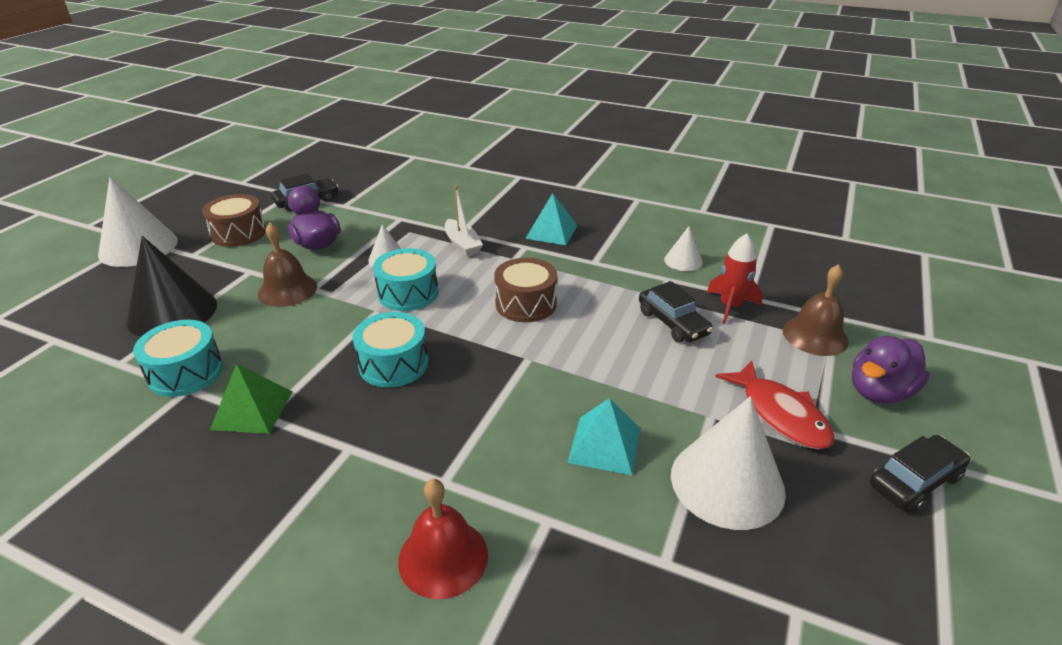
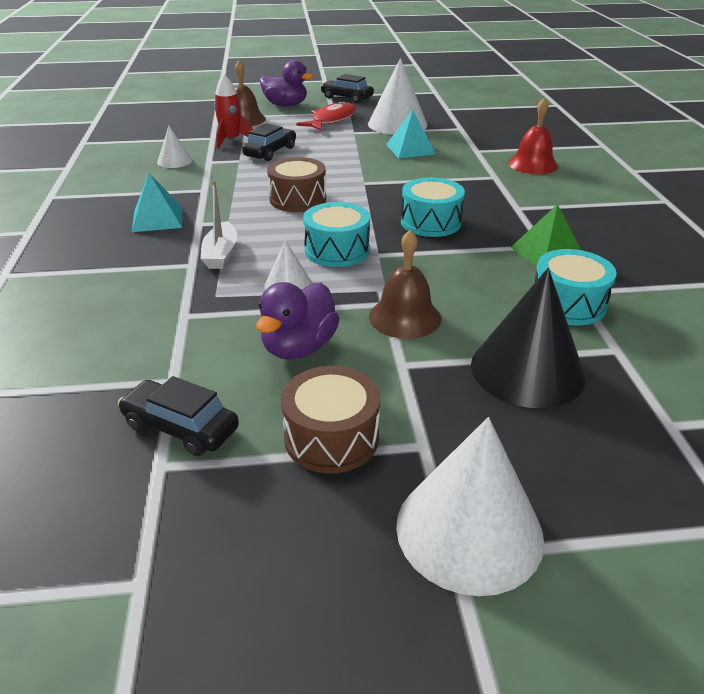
camera: 120 degrees left, 0 degrees up
(462, 244) = (221, 254): white boat -> white boat turned 150 degrees clockwise

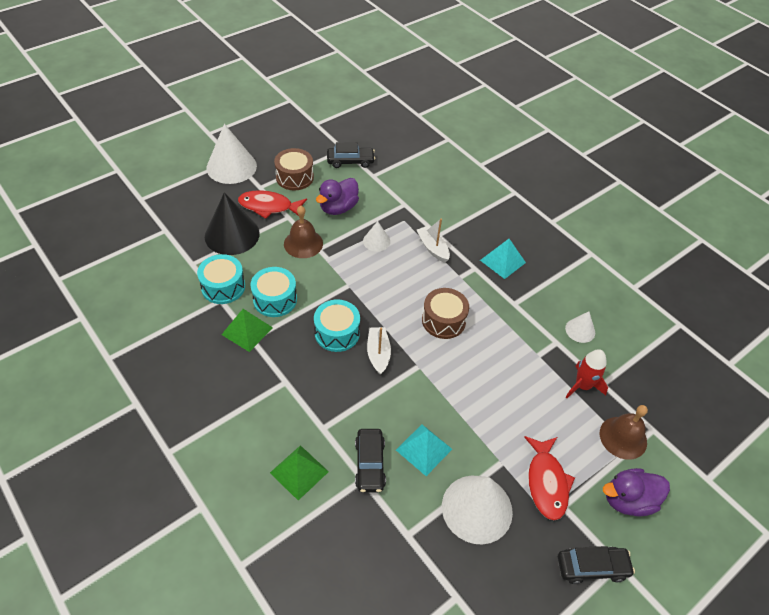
camera: 145 degrees right, 15 degrees up
(270, 152) = (530, 381): black car -> black car (369, 464)
(299, 347) = (338, 208): purple duck -> purple duck turned 135 degrees counterclockwise
(337, 250) = (374, 278): turquoise drum -> turquoise drum (275, 299)
(397, 198) = (378, 354): none -> white boat
(428, 395) = (269, 206): none -> red fish
(533, 164) = (299, 472): red bell -> green pyramid

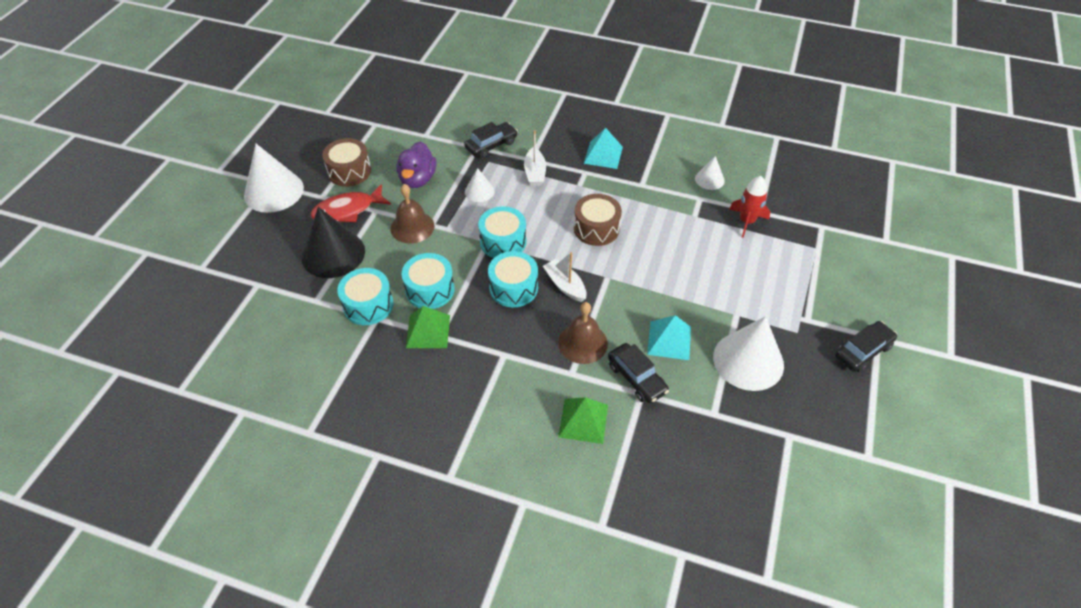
camera: 30 degrees left, 0 degrees up
(350, 161) = (392, 132): black car -> black car (491, 145)
(360, 291) = (503, 242): none -> turquoise drum
(433, 248) = (535, 173): white boat -> white boat turned 120 degrees counterclockwise
(546, 482) = (781, 309): red fish -> none
(623, 437) = (806, 244): brown bell -> brown bell (583, 343)
(628, 500) = (847, 288): purple duck -> none

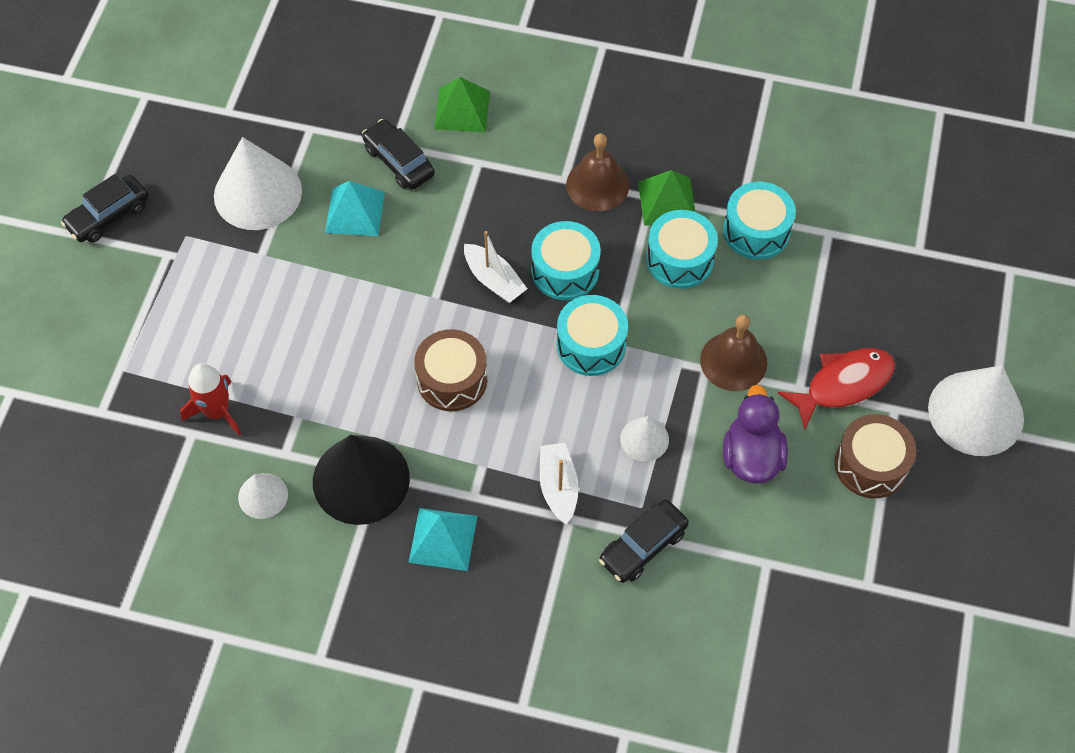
camera: 175 degrees right, 10 degrees up
(333, 254) = (834, 305): black cone -> black cone (361, 479)
(583, 343) = (466, 200): brown bell -> brown bell (597, 185)

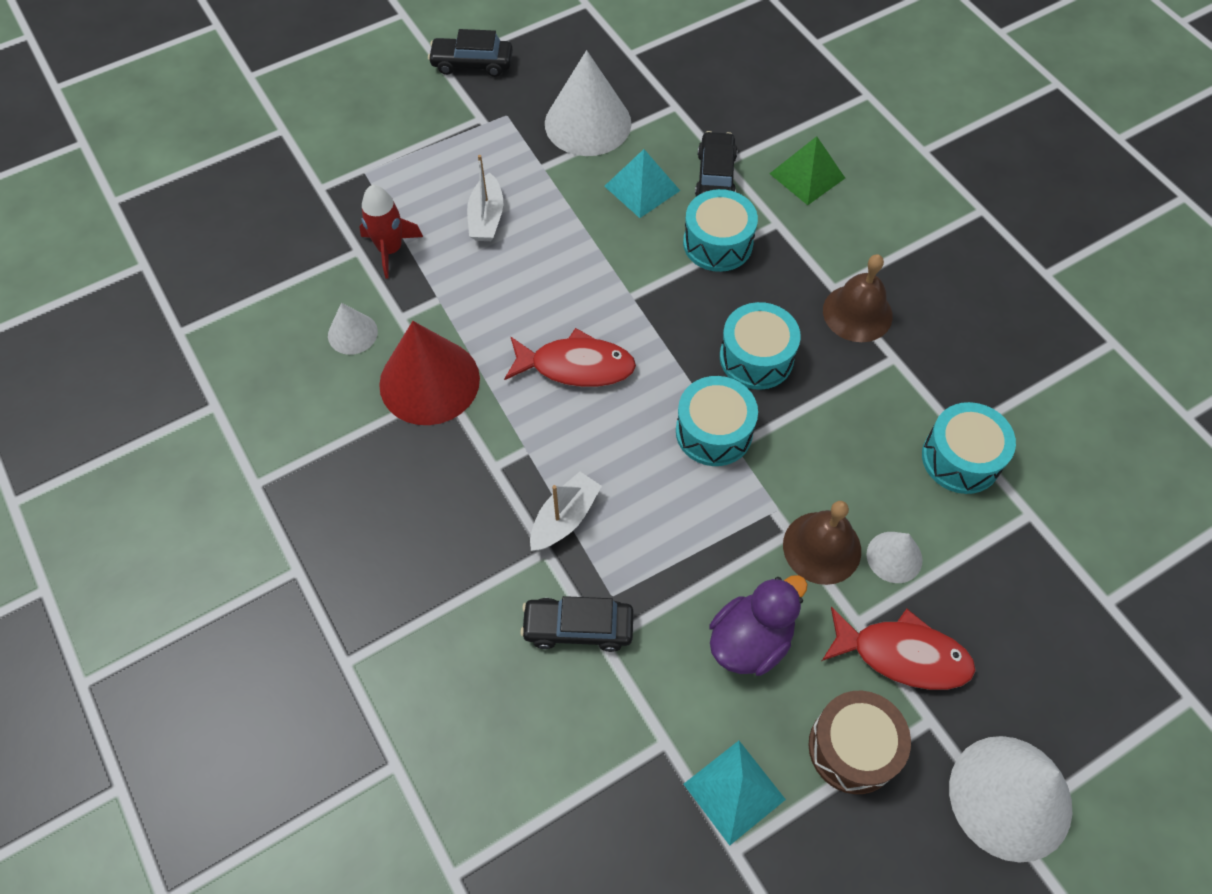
camera: 45 degrees right, 0 degrees up
(361, 479) = (429, 381): black cone -> red cone
(443, 539) = (436, 478): turquoise pyramid -> turquoise pyramid (734, 791)
(452, 380) = (576, 366): brown drum -> red fish
(494, 280) = (691, 319): white boat -> white boat (486, 217)
(644, 439) = (675, 543): white cone -> white cone (894, 557)
(667, 201) = (904, 372): green pyramid -> none
(679, 259) = (864, 426): turquoise drum -> turquoise drum (717, 243)

